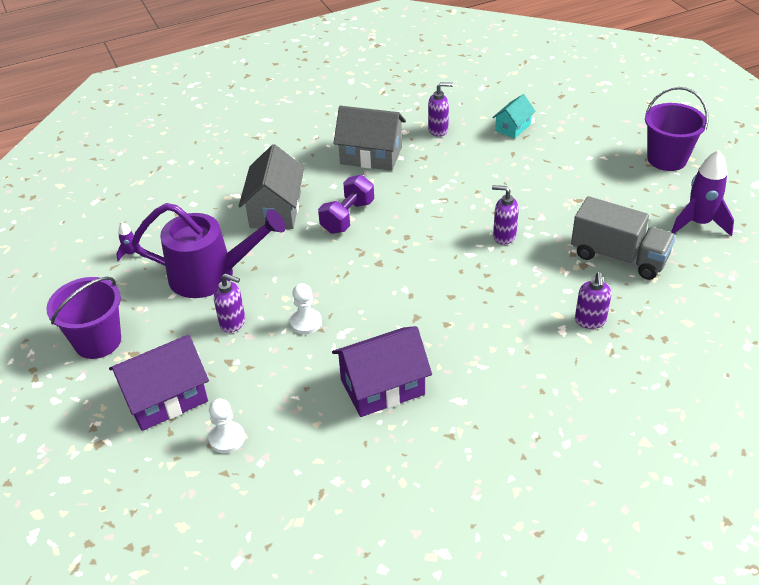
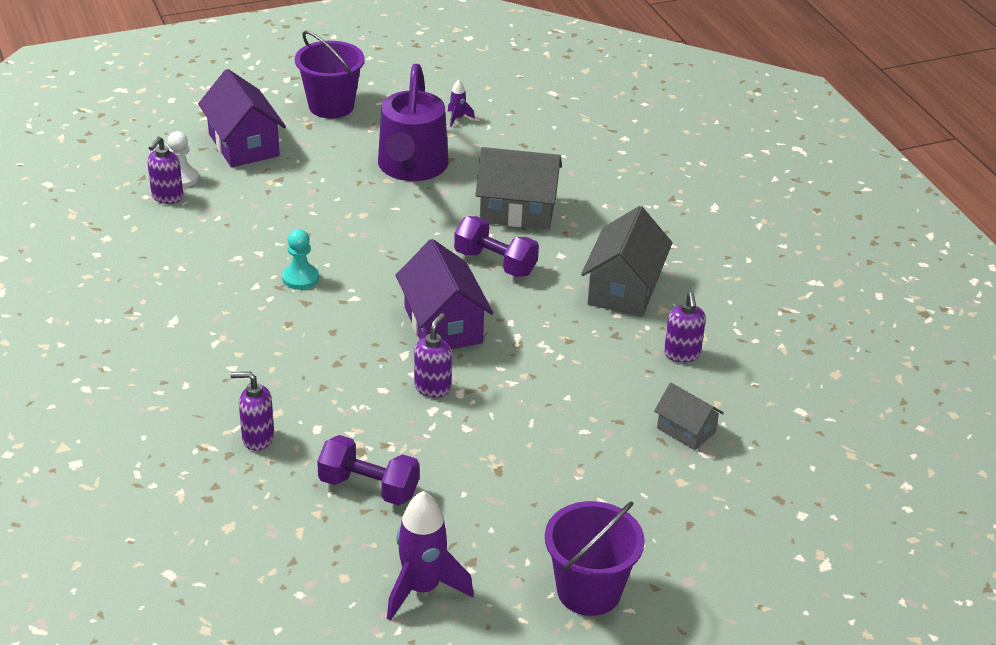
camera: 90 degrees right, 5 degrees down
(233, 323) = (333, 181): purple soap dispenser -> purple soap dispenser (167, 197)
(306, 322) = (320, 226): white pawn -> none
(382, 387) = (210, 271): purple house -> purple house (443, 325)
(383, 325) = (300, 278): none -> turquoise pawn
(512, 127) = (686, 430): turquoise house -> grey house
(619, 257) = (368, 487): grey truck -> purple dumbbell

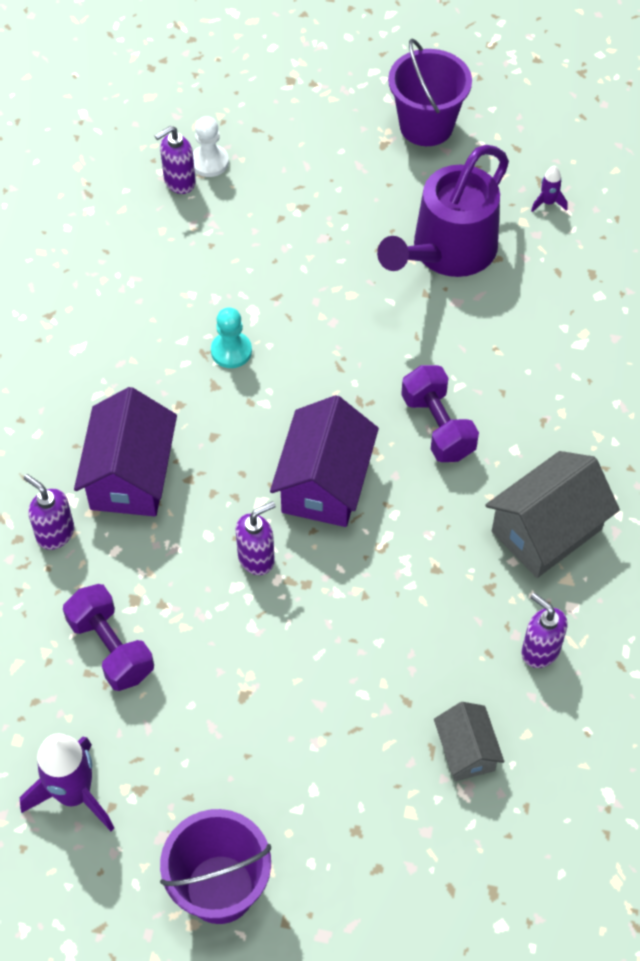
camera: 35 degrees right, 20 degrees up
(243, 145) = (300, 143): purple house -> purple house (130, 476)
(517, 210) = (515, 365): grey house -> none
(682, 354) = (540, 650): purple soap dispenser -> purple soap dispenser turned 105 degrees clockwise

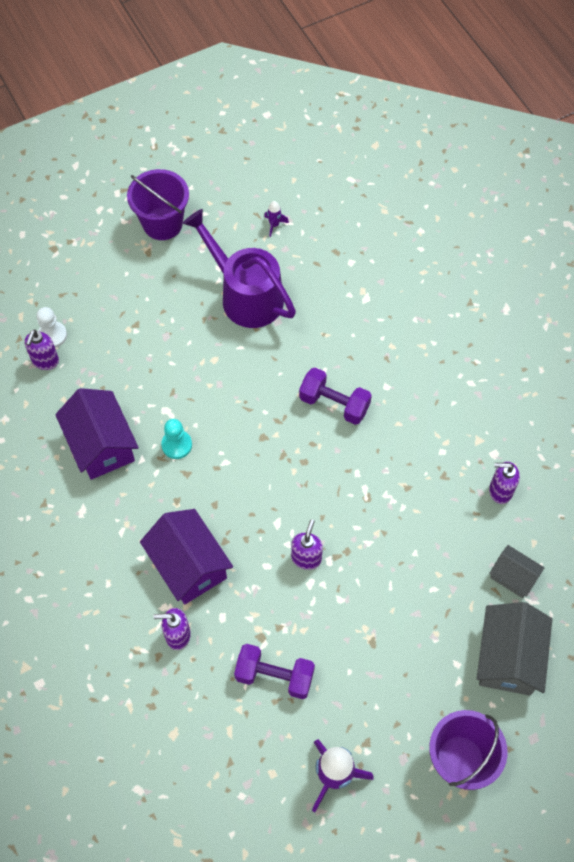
camera: 40 degrees left, 5 degrees up
(324, 483) = (303, 484): purple house -> purple house (101, 445)
(447, 252) = (245, 295): purple watering can -> purple watering can turned 135 degrees clockwise
(546, 530) = (444, 420): grey house -> grey house (508, 657)

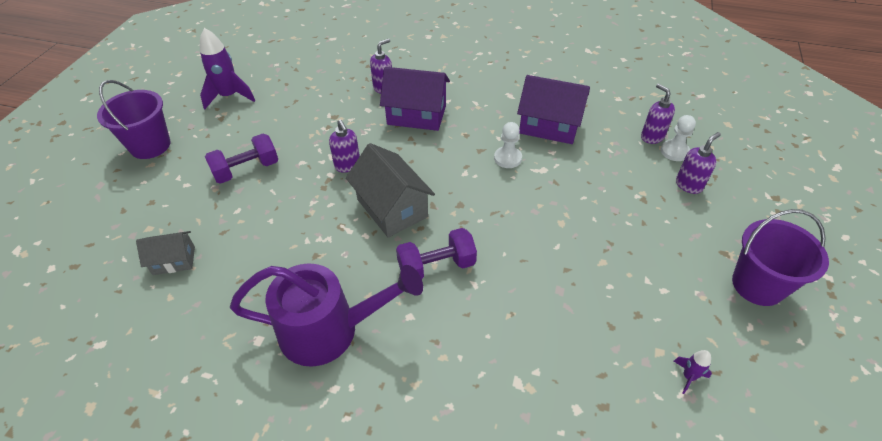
camera: 135 degrees right, 15 degrees down
(176, 445) = (507, 158): turquoise pawn -> white pawn
(245, 295) = (612, 288): purple watering can -> purple watering can (330, 330)
(274, 676) = (307, 108): purple dumbbell -> purple dumbbell (246, 170)
(500, 491) = (229, 313): purple soap dispenser -> purple soap dispenser (689, 185)
(508, 657) = (146, 211): grey house -> grey house (392, 208)

